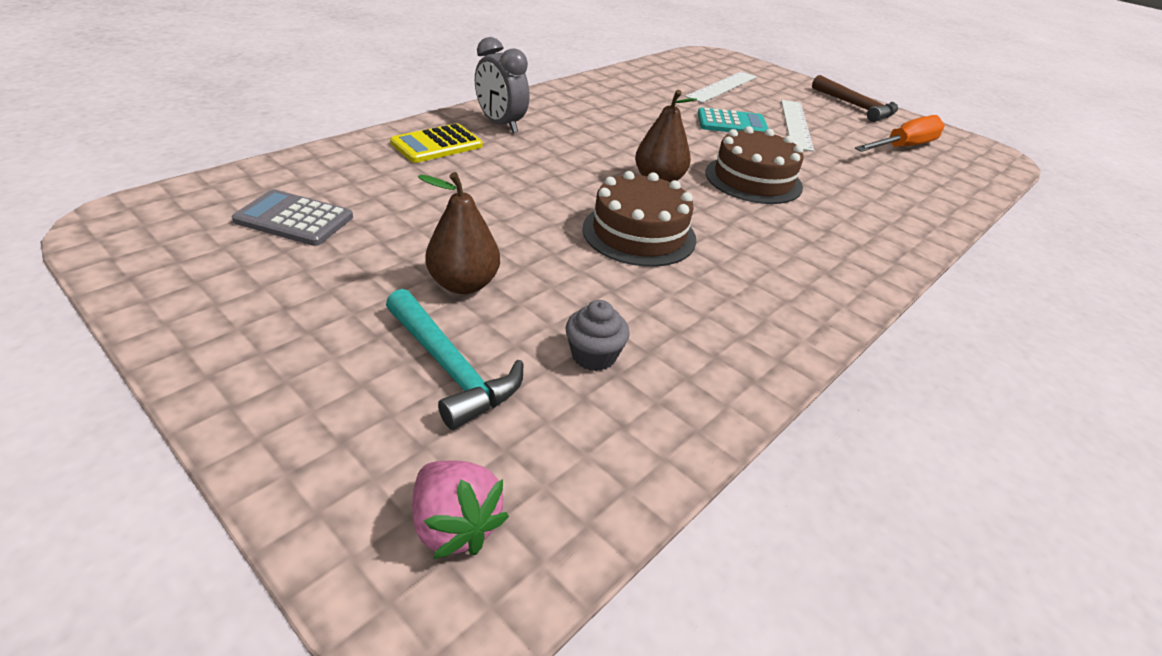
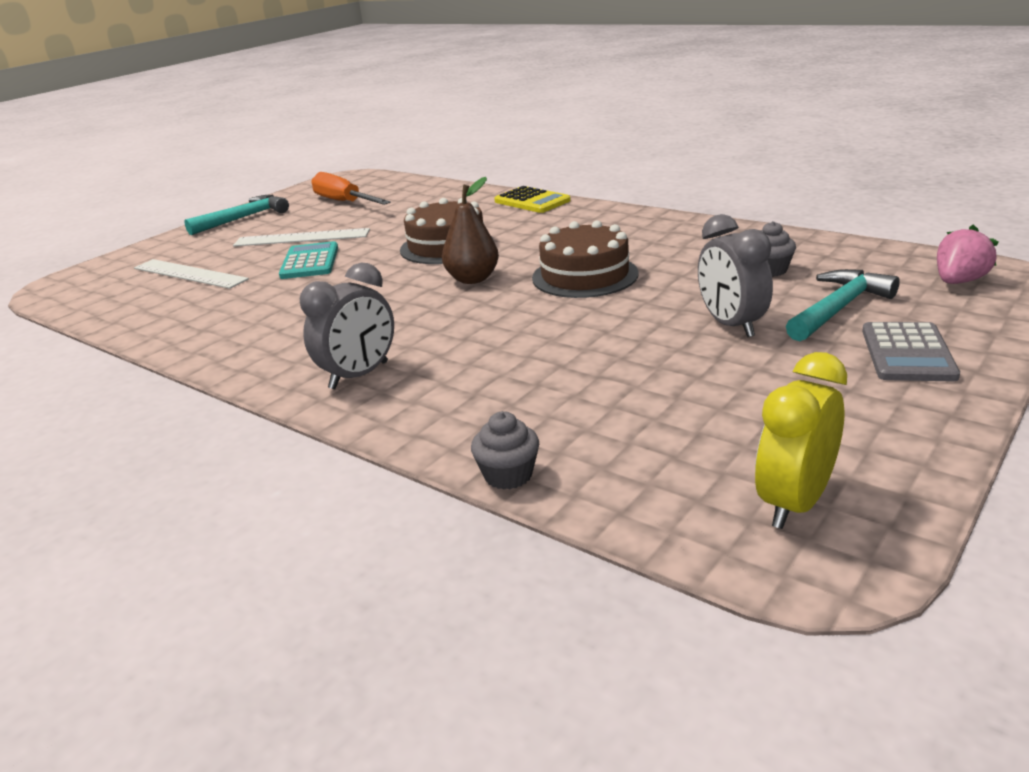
camera: 90 degrees left, 10 degrees down
(179, 230) = (794, 503): none -> yellow clock
(294, 219) = (701, 436): grey calculator -> grey calculator (907, 353)
(326, 151) = (508, 475): none -> grey cupcake
(437, 145) = (445, 402): yellow calculator -> yellow calculator (532, 201)
(464, 284) = (731, 325): brown pear -> grey clock
(856, 107) = (243, 218): brown hammer -> turquoise hammer

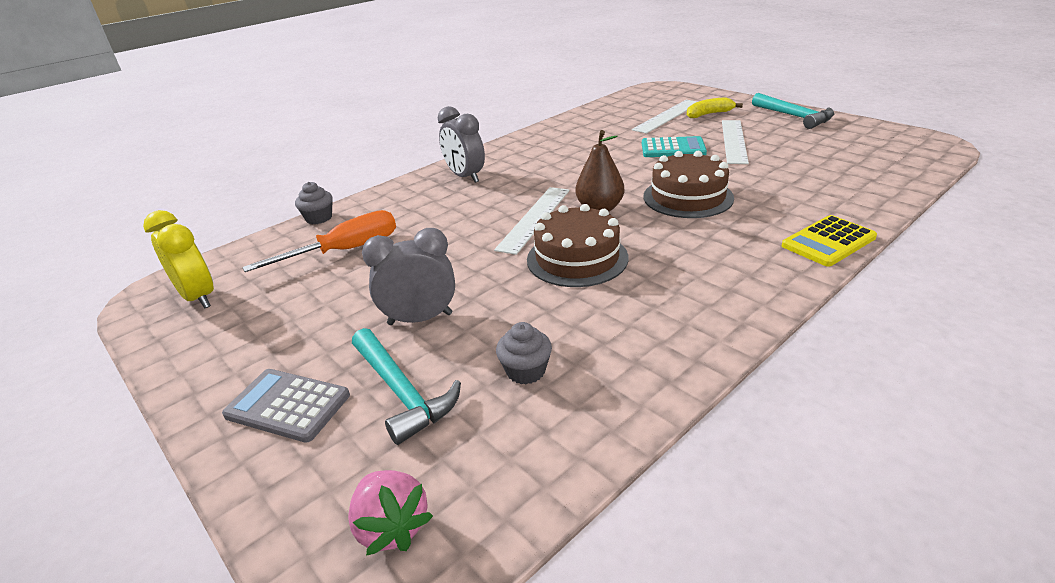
camera: 100 degrees right, 5 degrees up
(202, 253) = (709, 114): none -> yellow banana
(344, 202) = (837, 149): orange screwdriver -> orange screwdriver (344, 251)
(499, 307) = (534, 218): none -> white ruler

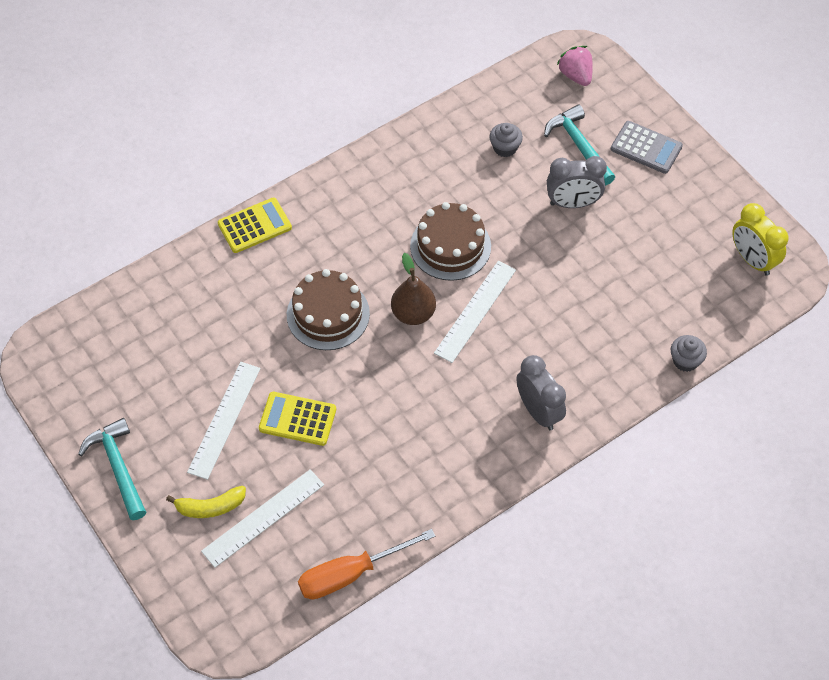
camera: 175 degrees left, 25 degrees up
(344, 251) = (646, 298): orange screwdriver -> orange screwdriver (351, 574)
(673, 148) = (297, 419): turquoise calculator -> yellow calculator

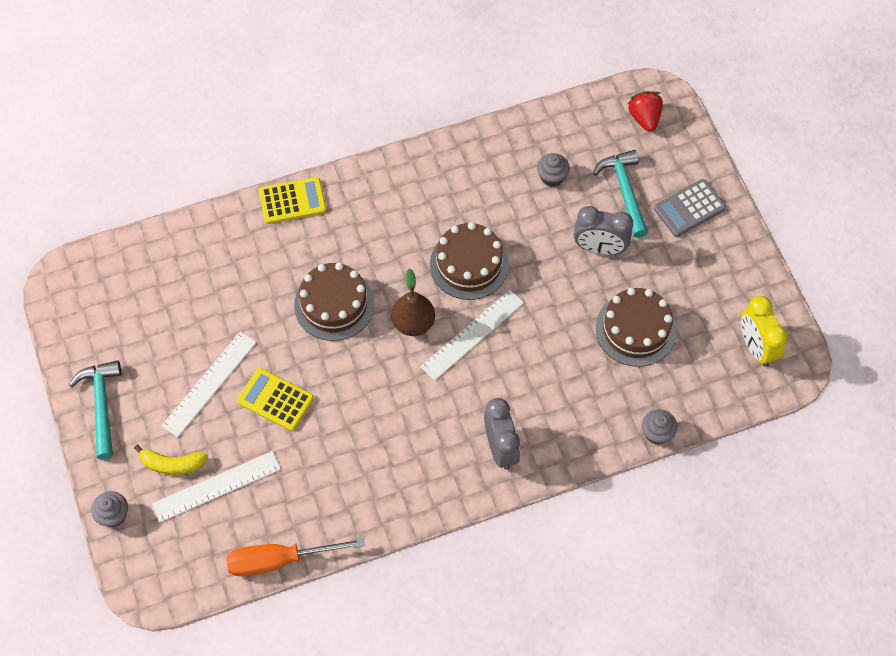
camera: 15 degrees right, 5 degrees up
(163, 572) = (113, 515): none -> grey cupcake
(575, 75) = (644, 118): pink strawberry -> red strawberry
(632, 270) = (635, 329): none -> brown cake
(646, 148) = (689, 208): grey calculator -> grey calculator turned 105 degrees clockwise

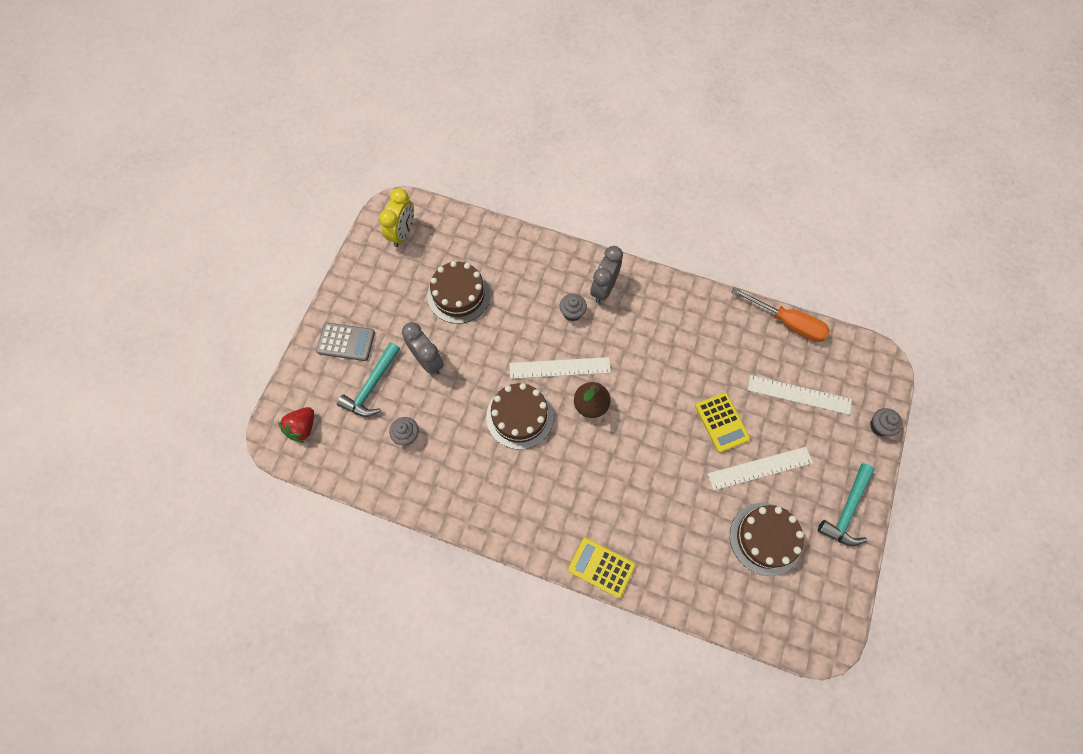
camera: 140 degrees left, 5 degrees up
(172, 464) = (820, 431): yellow banana -> none
(334, 304) = (633, 459): brown cake -> brown cake (765, 538)
(657, 433) = (507, 231): grey cupcake -> grey cupcake (572, 312)

